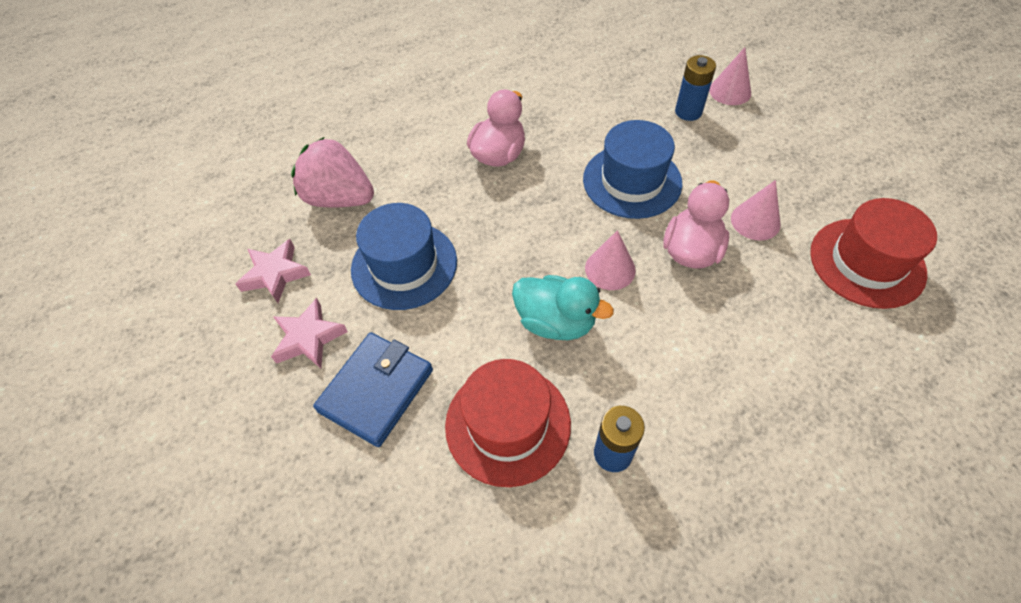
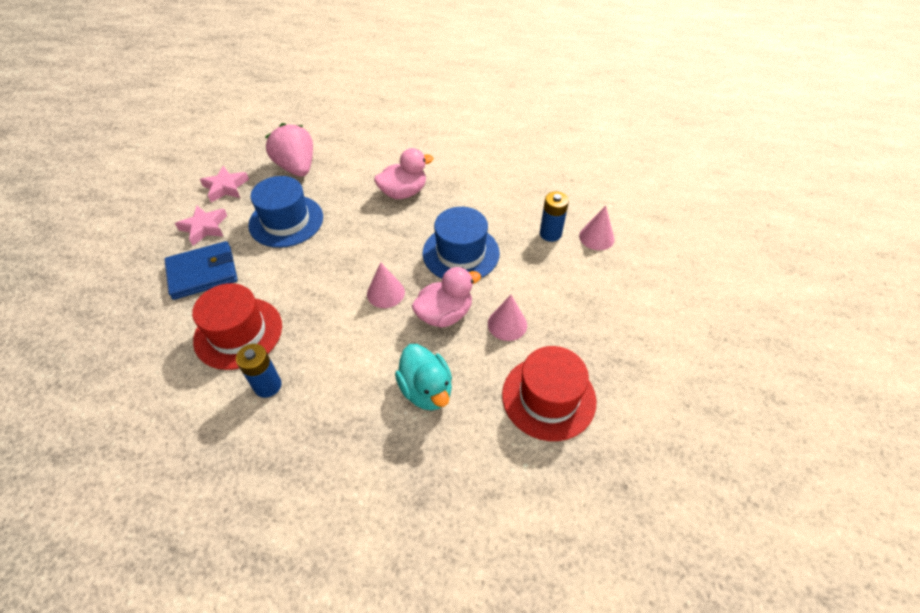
camera: 35 degrees right, 5 degrees down
(556, 322) = (323, 300): turquoise duck -> turquoise duck (426, 390)

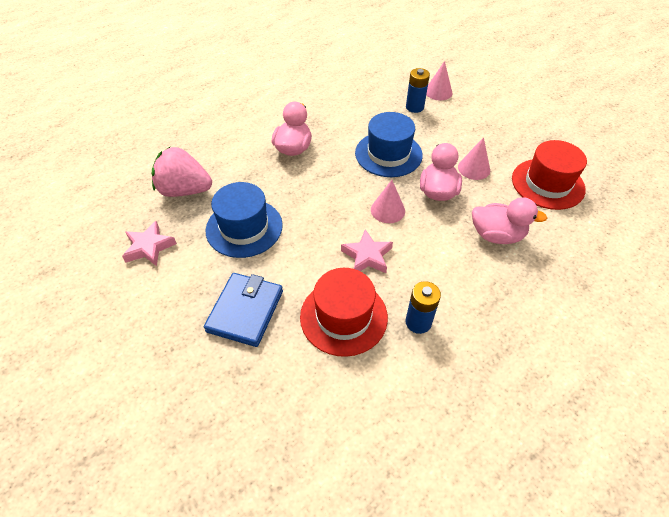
camera: 50 degrees left, 0 degrees up
(204, 227) = (186, 285): pink star -> pink star (367, 256)
(426, 390) = (496, 235): turquoise duck -> pink duck

